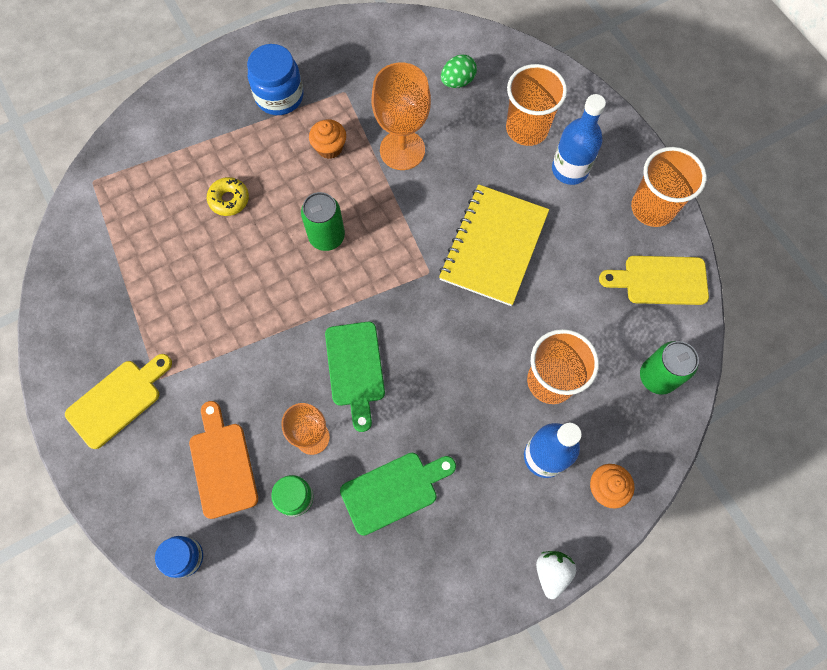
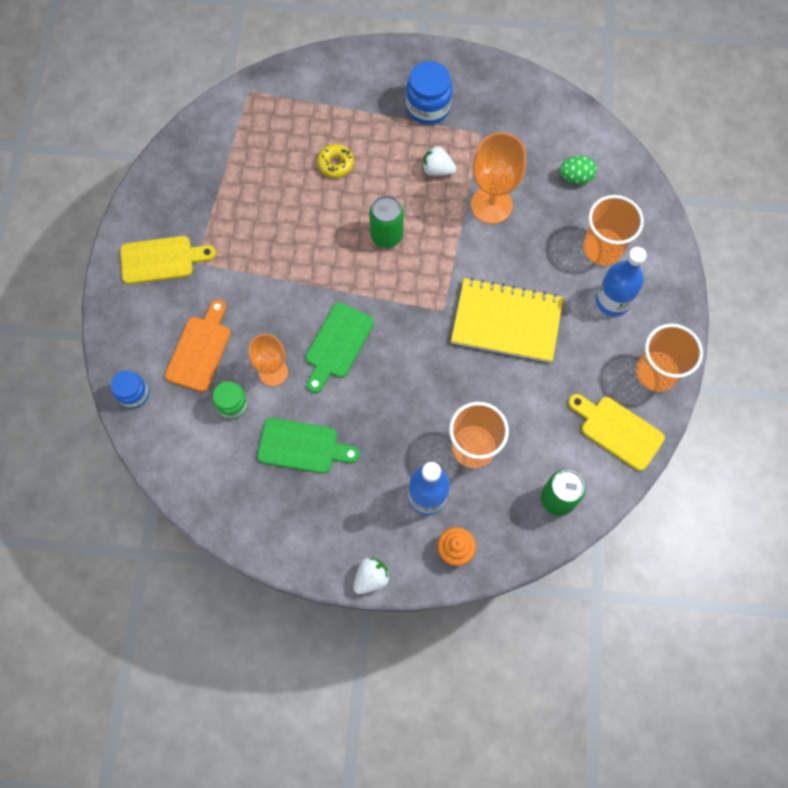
camera: 35 degrees right, 0 degrees up
(329, 148) = (437, 170): orange cupcake -> white strawberry
(493, 246) = (506, 321): yellow notebook -> yellow notebook turned 45 degrees clockwise

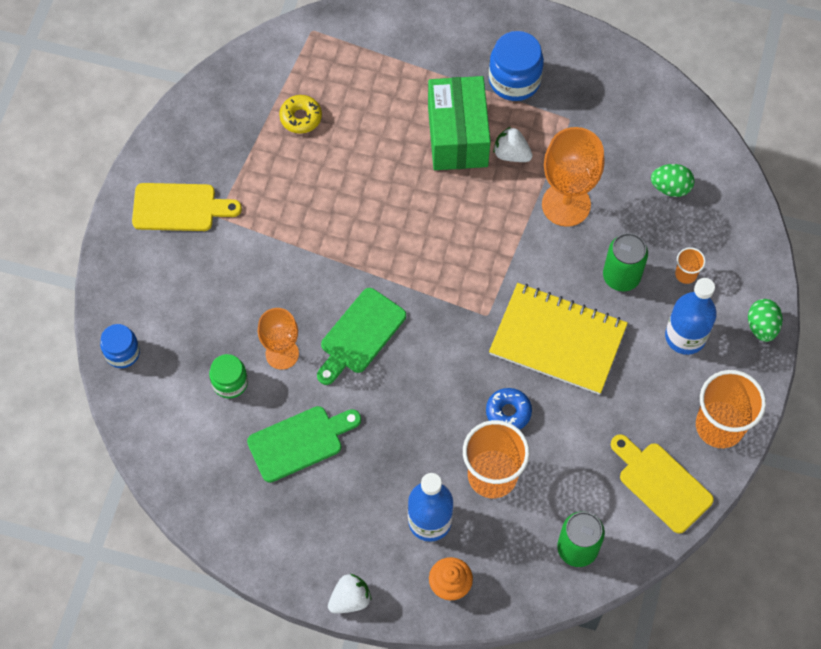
camera: 10 degrees right, 5 degrees down
(200, 349) = (205, 315): orange cutting board -> none
(302, 447) = (300, 442): green cutting board -> green cutting board turned 45 degrees counterclockwise
(335, 164) = (395, 129): yellow donut -> yellow donut (301, 117)
(386, 235) = (439, 220): green can -> green can (621, 276)
(389, 161) = (457, 136): none -> green box
(476, 390) = (508, 412): none -> blue donut
(602, 248) = (686, 274): orange cup -> orange cup, size x0.47
(674, 282) = (761, 326): none -> green egg

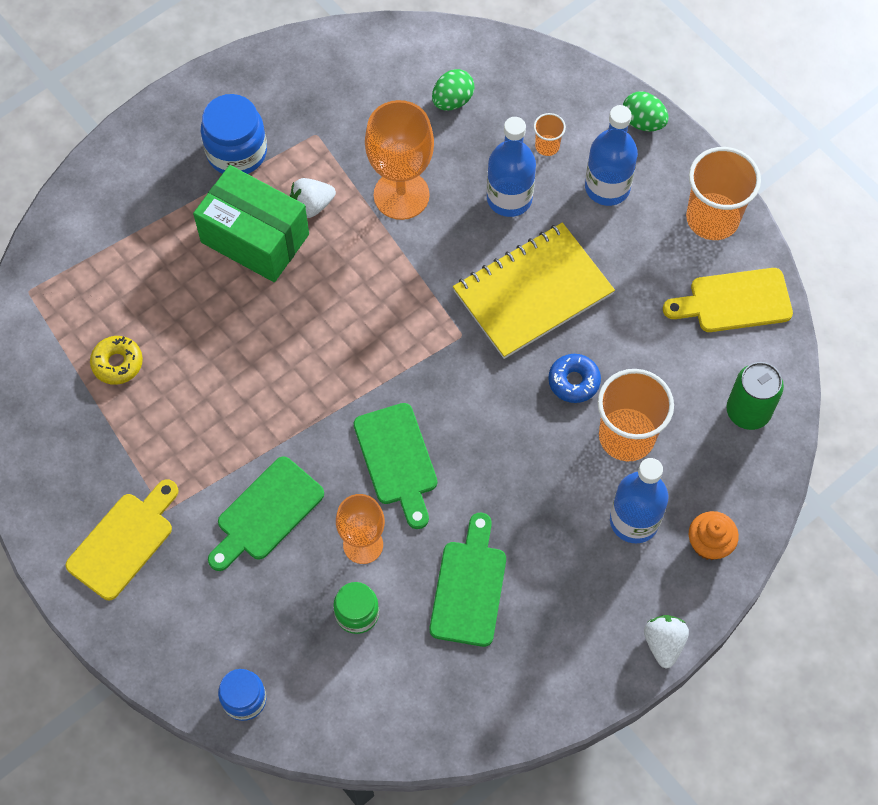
camera: 55 degrees left, 0 degrees up
(261, 278) = (266, 513): none -> green cutting board
(621, 276) = (509, 198): green can -> blue bottle

